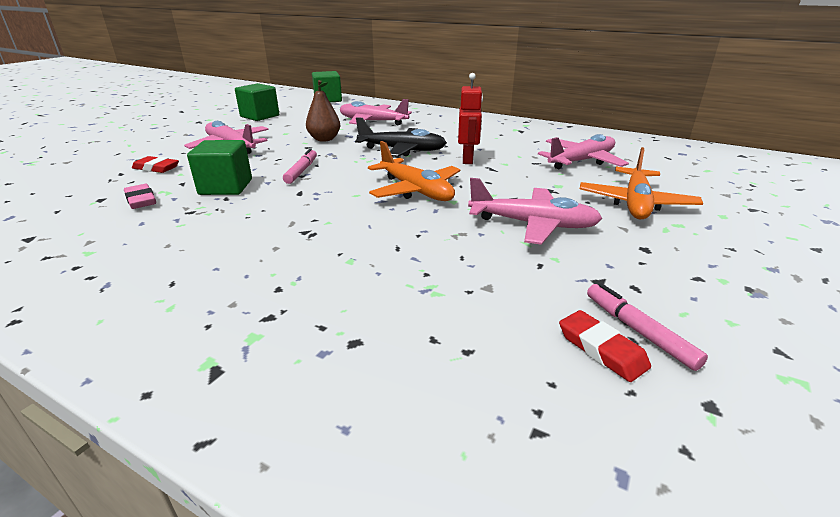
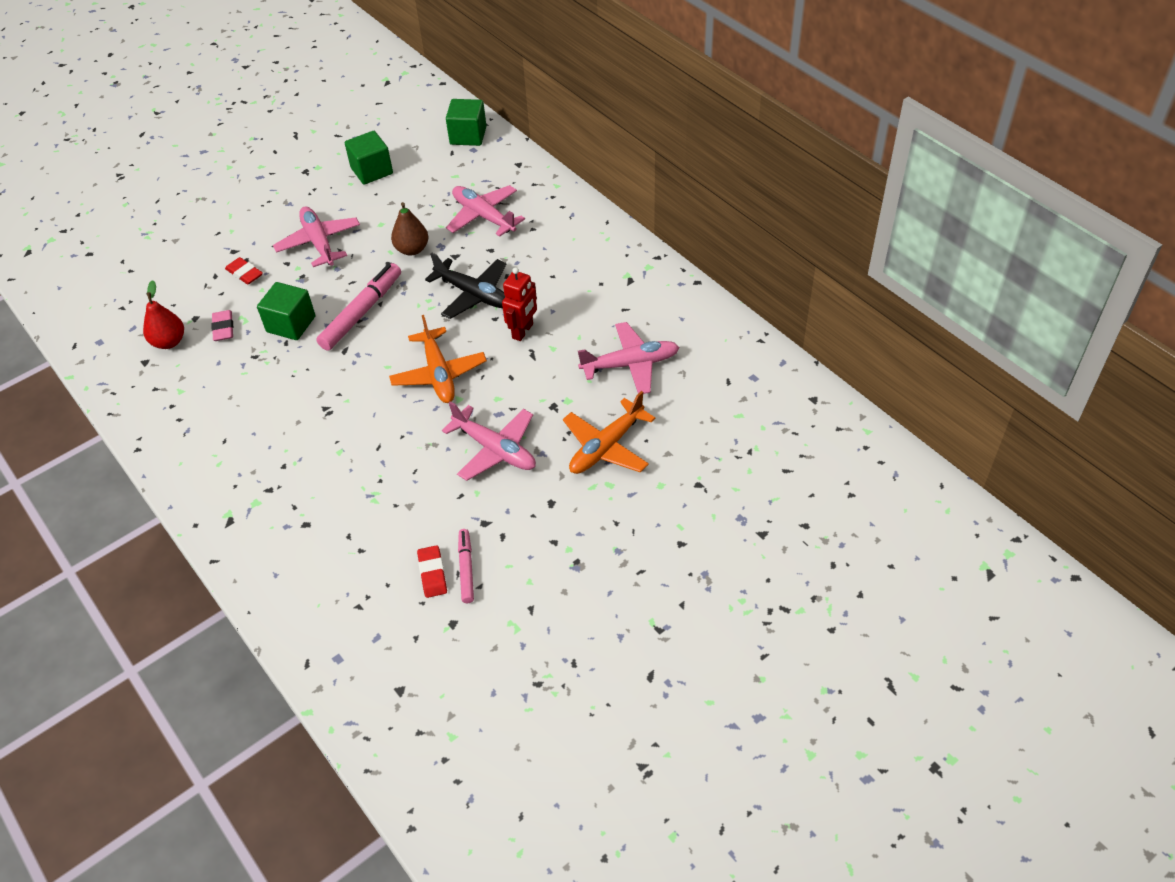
camera: 25 degrees right, 20 degrees up
(66, 219) = (169, 342): none -> red pear
(301, 171) = (362, 312): pink marker -> pink marker, size x1.75

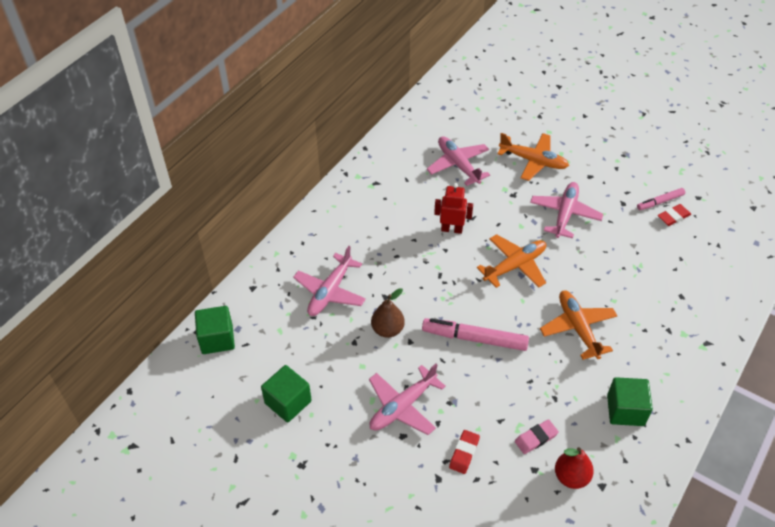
camera: 110 degrees left, 0 degrees up
(291, 324) = (509, 386): green cube -> green cube (625, 410)
(323, 403) = (577, 328): none -> orange plane
(474, 294) = (425, 270): black plane -> none

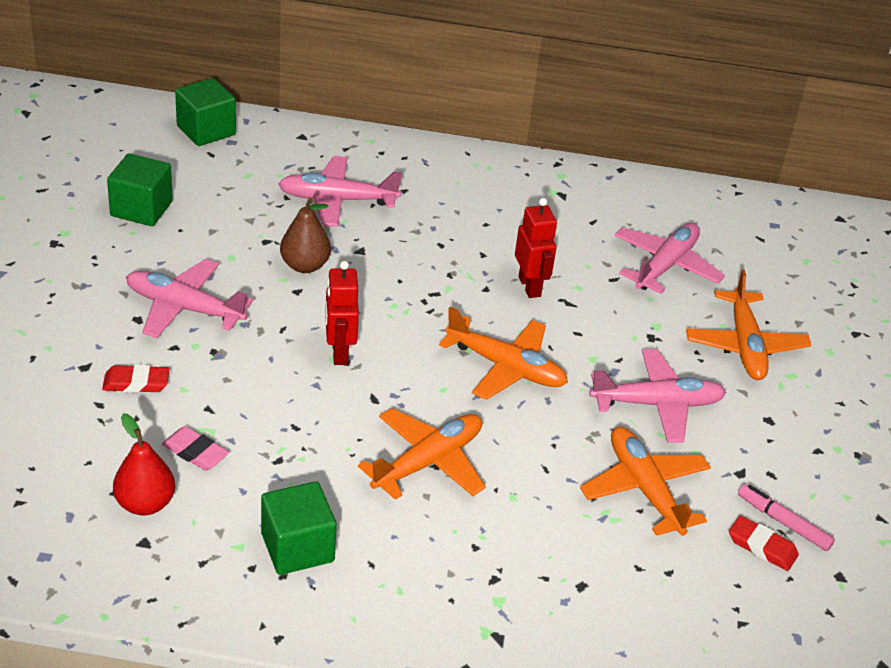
camera: 60 degrees right, 10 degrees down
(474, 338) = (339, 352): pink marker -> red robot
(623, 244) = (644, 489): none -> orange plane

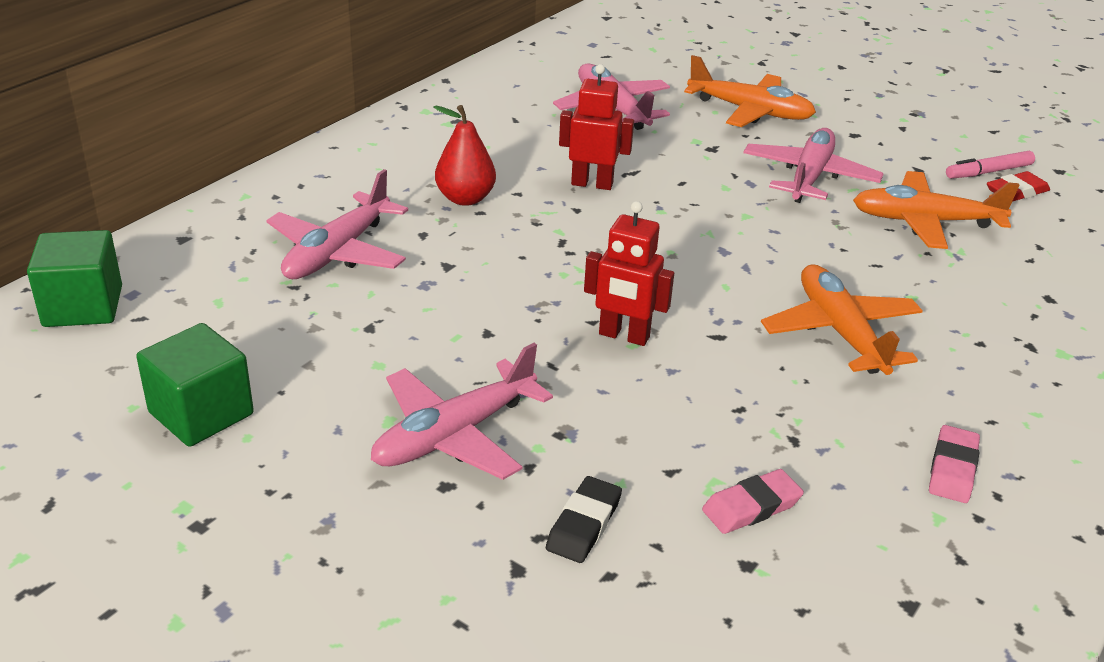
camera: 60 degrees left, 5 degrees down
(136, 383) = (584, 524): red eraser -> black eraser
(145, 504) = (835, 583): red pear -> red pear (465, 198)
(297, 547) = (952, 469): green cube -> pink eraser
(305, 265) = (443, 312): brown pear -> none
(506, 367) = (712, 238): orange plane -> none

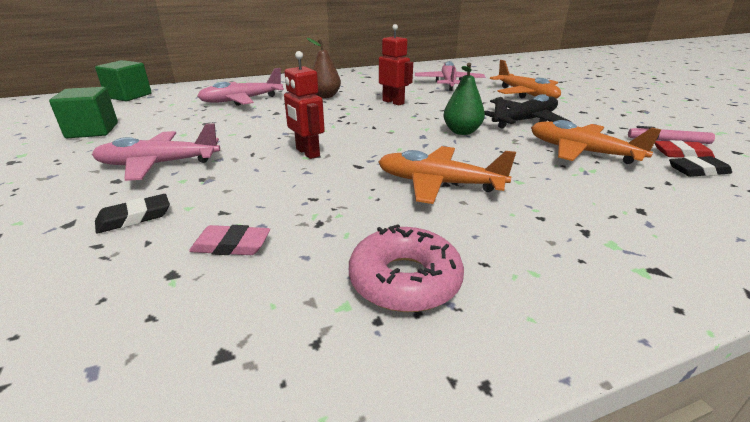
camera: 35 degrees right, 5 degrees down
(465, 198) = (325, 96): red pear -> brown pear
(760, 225) = (462, 132): none -> green pear
(809, 177) = (525, 121): pink plane -> black plane
(840, 332) = (438, 184): orange plane -> orange plane turned 90 degrees counterclockwise
(952, 469) = (405, 280): pink eraser -> pink donut
(1050, 217) = (698, 170): none -> black eraser

